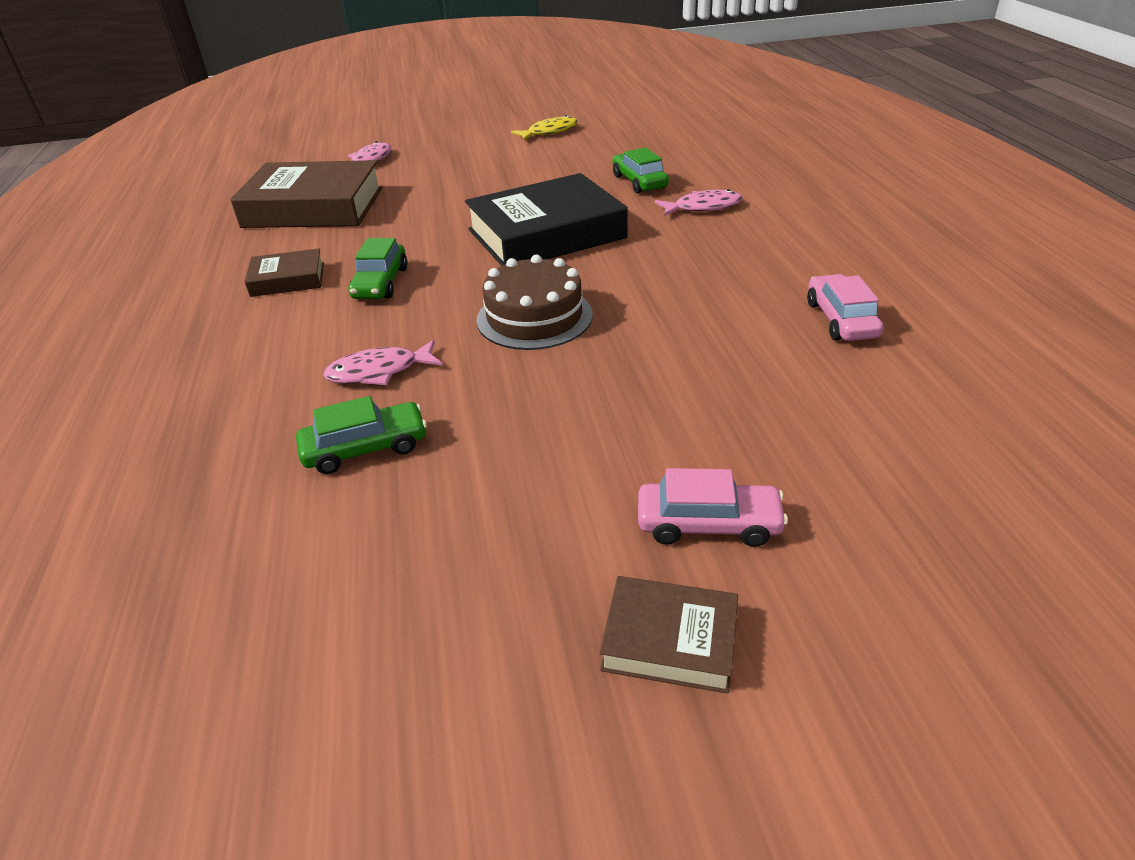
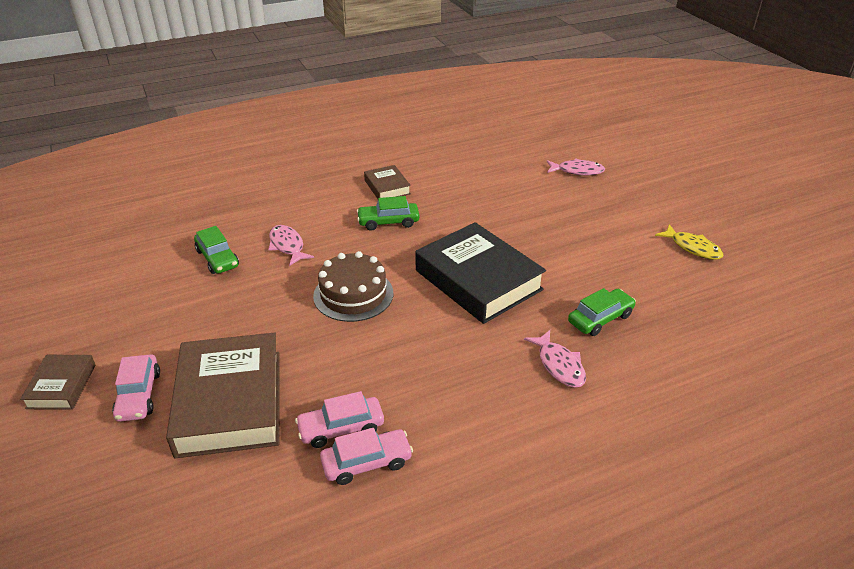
camera: 75 degrees right, 0 degrees up
(314, 207) = (489, 169): brown book -> brown book (230, 402)
(787, 334) = (341, 428): none -> pink car

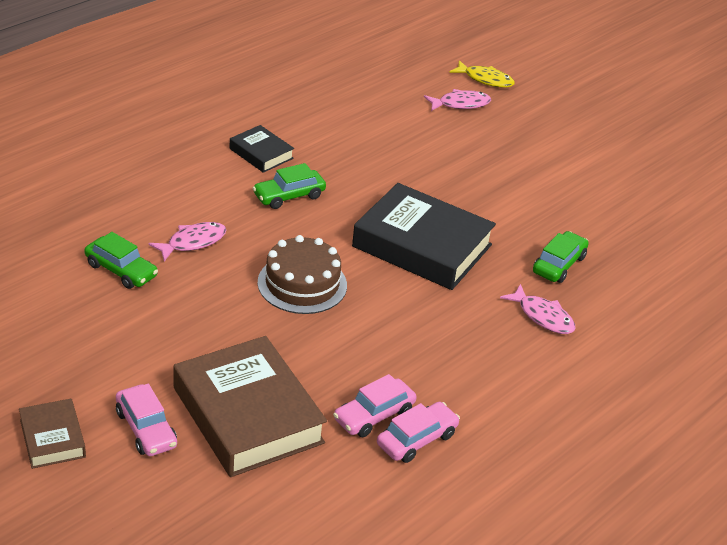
camera: 25 degrees left, 0 degrees up
(287, 246) = (193, 242): pink fish -> pink fish turned 105 degrees clockwise
(387, 187) = (261, 153): brown book -> black book
(692, 247) = (612, 176): yellow fish -> yellow fish (485, 79)

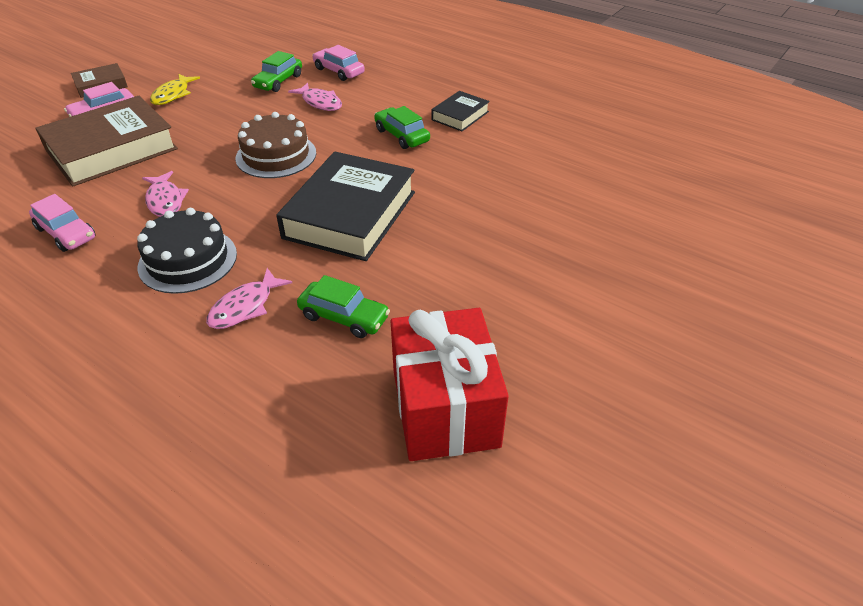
camera: 85 degrees right, 5 degrees up
(374, 415) = (102, 207): pink car -> pink car (339, 71)
(460, 104) = (637, 221): pink fish -> pink fish (165, 201)
(475, 350) = (188, 260): none -> black cake
(485, 79) = (711, 237): yellow fish -> yellow fish (173, 95)
(649, 231) = (445, 408): none -> red gift

